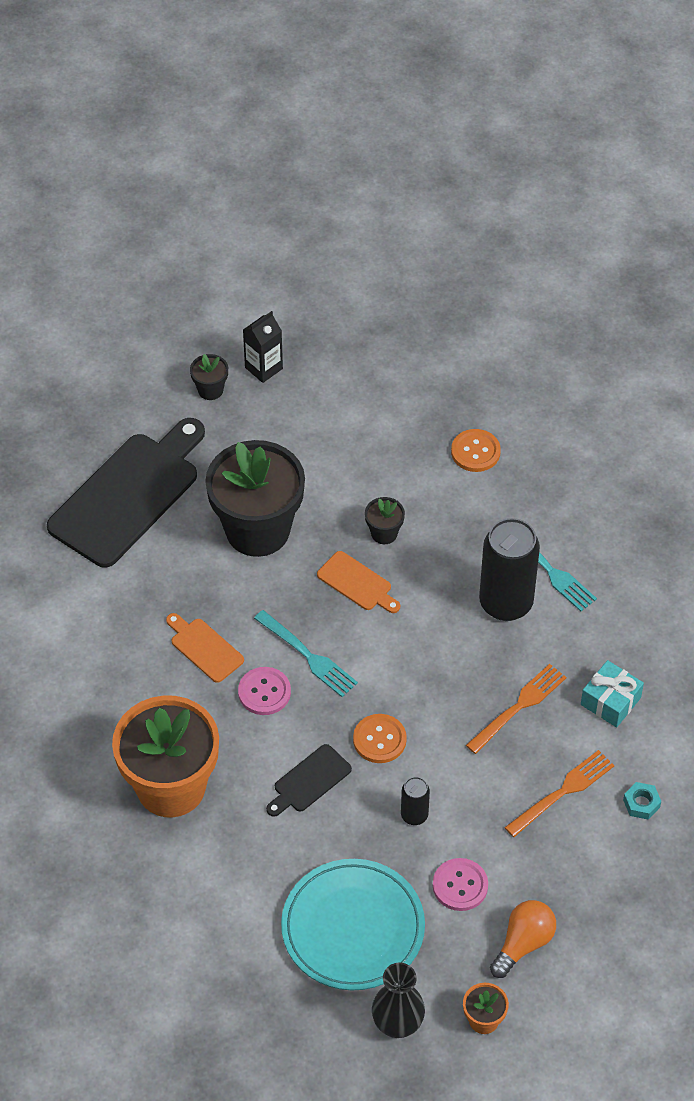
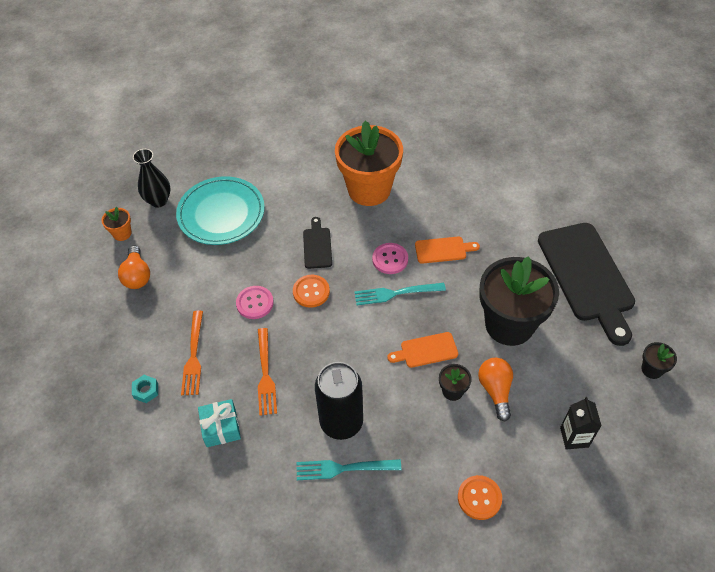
camera: 130 degrees right, 0 degrees up
(263, 368) = (653, 414): black carton -> black carton (574, 437)
(351, 499) = (495, 390): none -> orange light bulb
(414, 815) = (252, 277): black can -> none
(460, 885) = (194, 270): pink button -> pink button (255, 303)

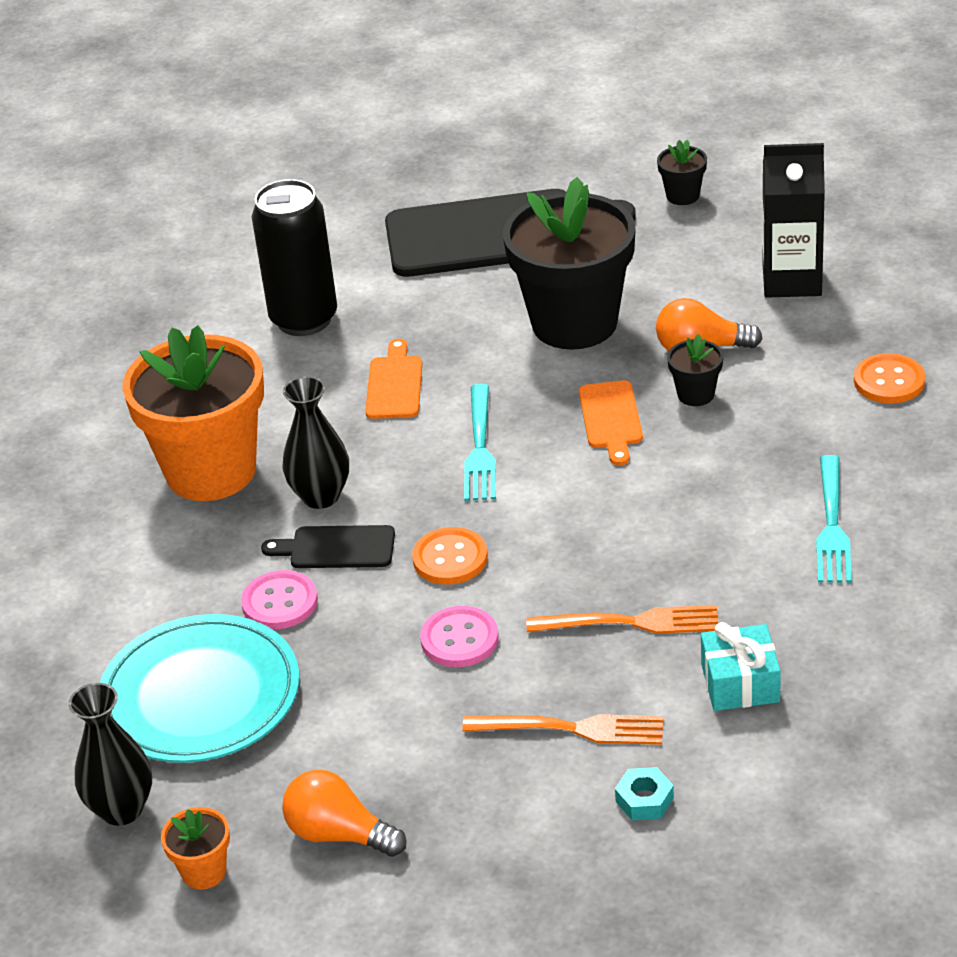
camera: 80 degrees left, 15 degrees down
(137, 275) = (339, 834): orange light bulb -> orange light bulb turned 150 degrees counterclockwise
(341, 422) = (743, 525): black can -> black can (304, 319)
(354, 234) = (321, 496): none -> black vase
(390, 259) = (398, 451): pink button -> pink button (280, 602)
(574, 437) = (791, 280): black carton -> black carton, size x1.51

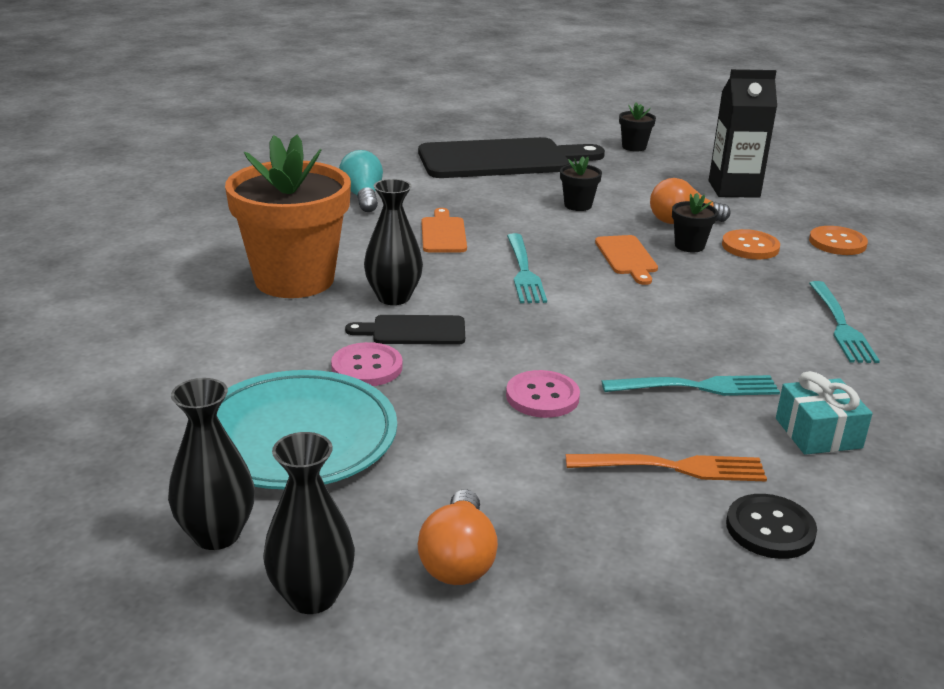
camera: 10 degrees left, 10 degrees down
(204, 872) = (312, 596): orange flower pot -> black vase
(304, 319) = (363, 197): black can -> turquoise light bulb
(339, 834) = (458, 559): orange light bulb -> orange light bulb turned 105 degrees counterclockwise
(450, 558) = (518, 340): orange button -> orange button (750, 247)
(574, 323) = (578, 205): black flower pot -> black flower pot, size x0.41
(630, 622) = (697, 387): orange fork -> turquoise fork
(644, 800) = (770, 529): turquoise nut -> black button

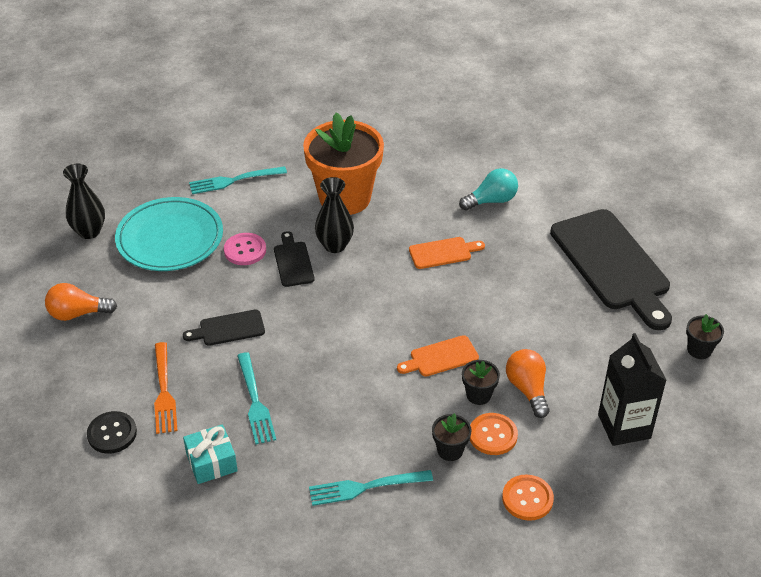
camera: 80 degrees right, 15 degrees up
(312, 596) = (50, 270): black vase -> none
(524, 271) = (395, 302): turquoise fork -> turquoise fork (234, 180)
(542, 396) = (228, 329): pink button -> black cutting board
(578, 205) = (532, 321): black flower pot -> black flower pot (450, 450)

